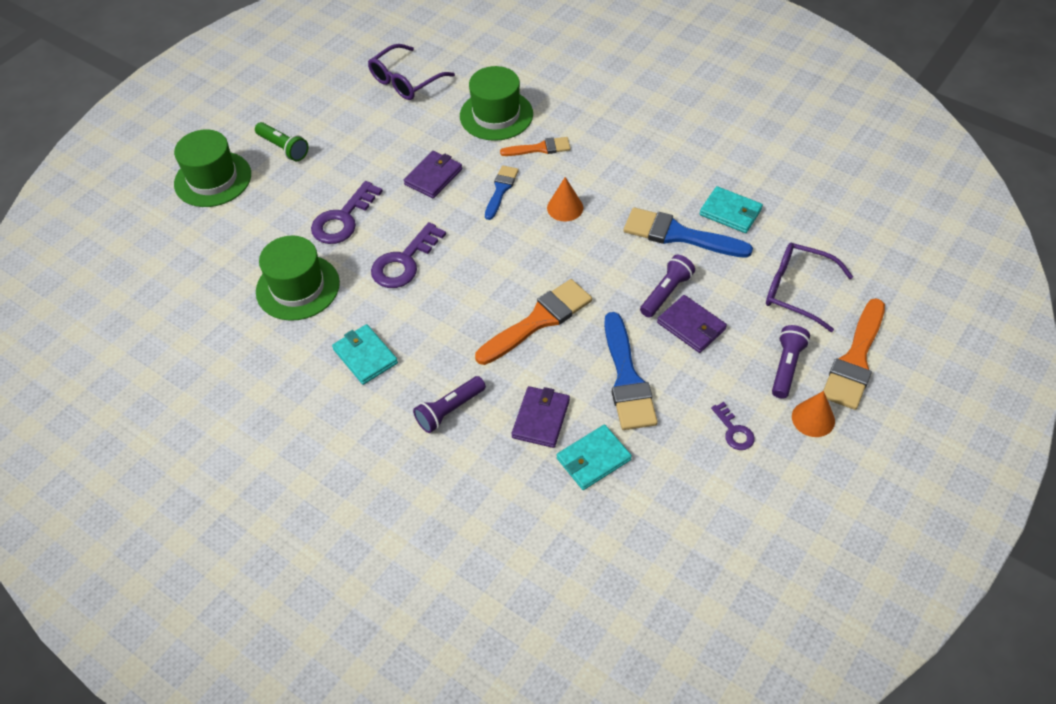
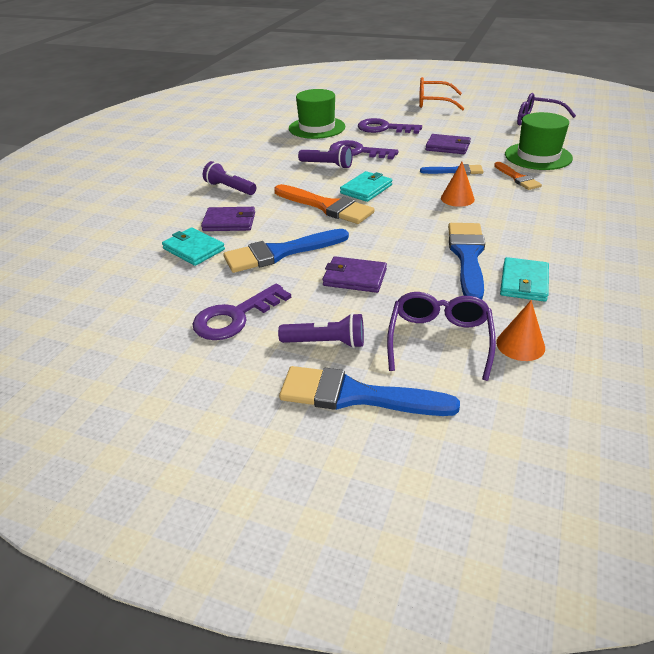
camera: 75 degrees right, 15 degrees down
(213, 179) = (391, 92): green hat -> none
(283, 148) = (433, 102): green flashlight -> orange glasses
(365, 356) = (268, 155): turquoise wallet -> turquoise wallet (366, 189)
(666, 293) = (388, 259): purple flashlight -> purple flashlight (327, 165)
(691, 326) = (354, 277): purple wallet -> purple wallet turned 75 degrees clockwise
(734, 431) = (235, 317): purple key -> purple key, size x1.81
(813, 418) = (261, 368): orange cone -> orange cone (520, 345)
(855, 360) = (356, 395): orange brush -> blue brush

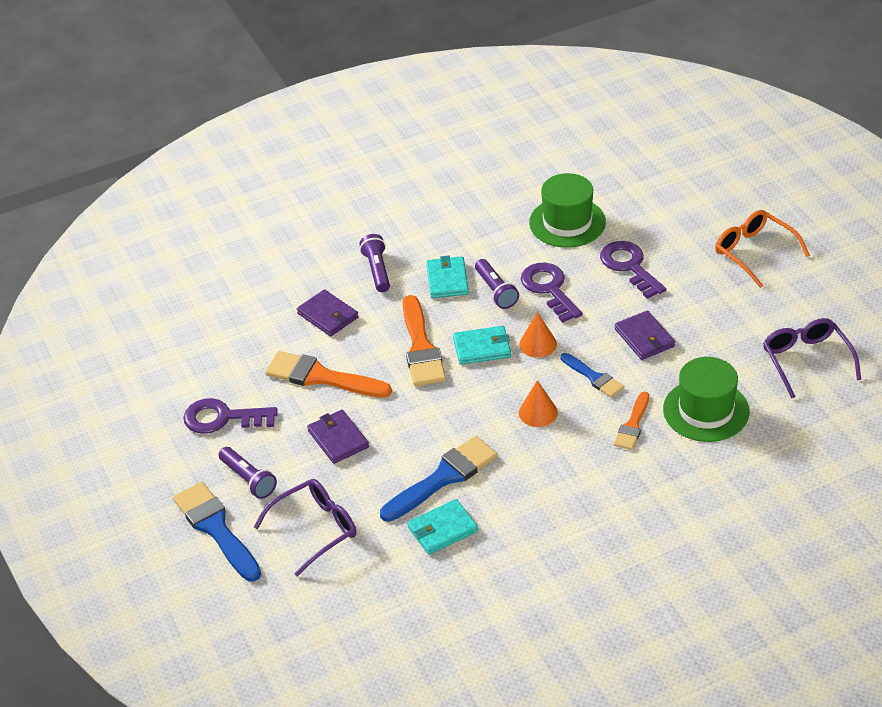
camera: 45 degrees right, 5 degrees up
(193, 249) = (269, 330): turquoise wallet -> turquoise wallet (447, 280)
(280, 253) = (321, 377): blue brush -> orange brush
(520, 345) = (357, 571): orange cone -> orange cone (538, 344)

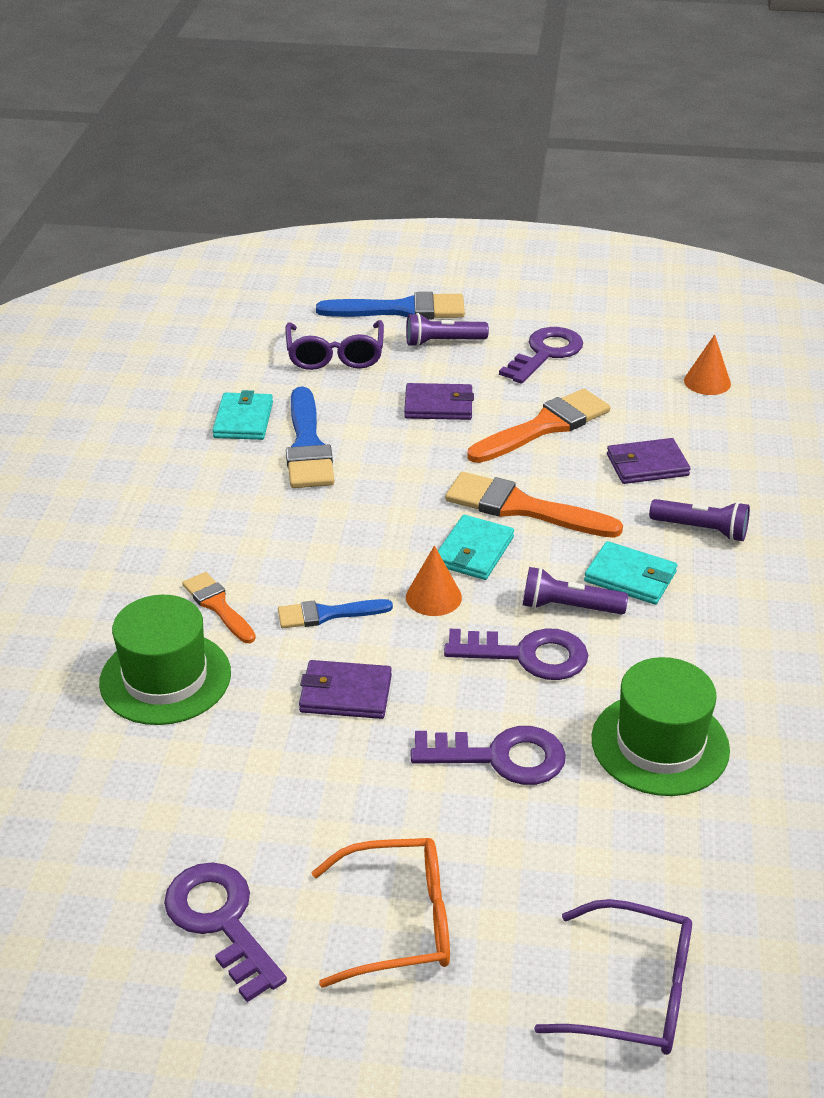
camera: 120 degrees right, 5 degrees down
(538, 412) = (322, 545): orange cone -> orange cone (707, 382)
(806, 360) = (129, 829): purple glasses -> purple glasses (634, 993)
(814, 302) = (221, 921): none -> purple key

